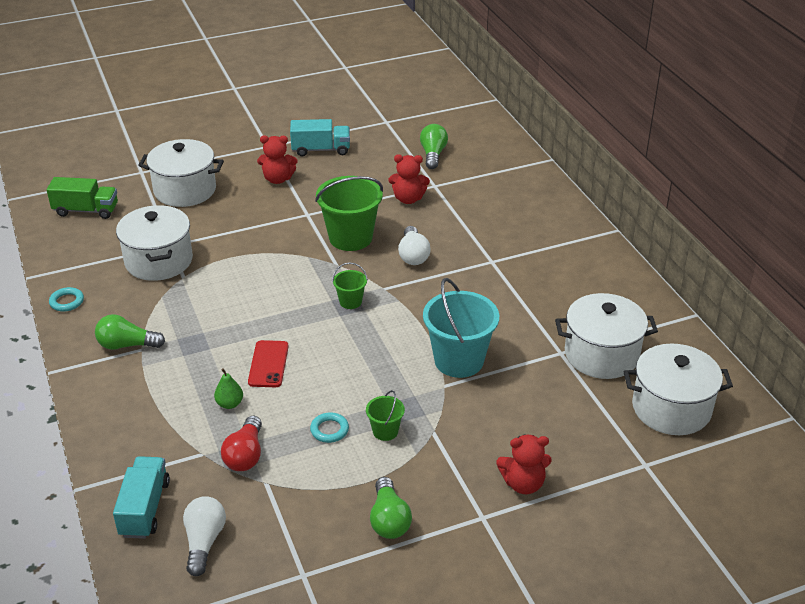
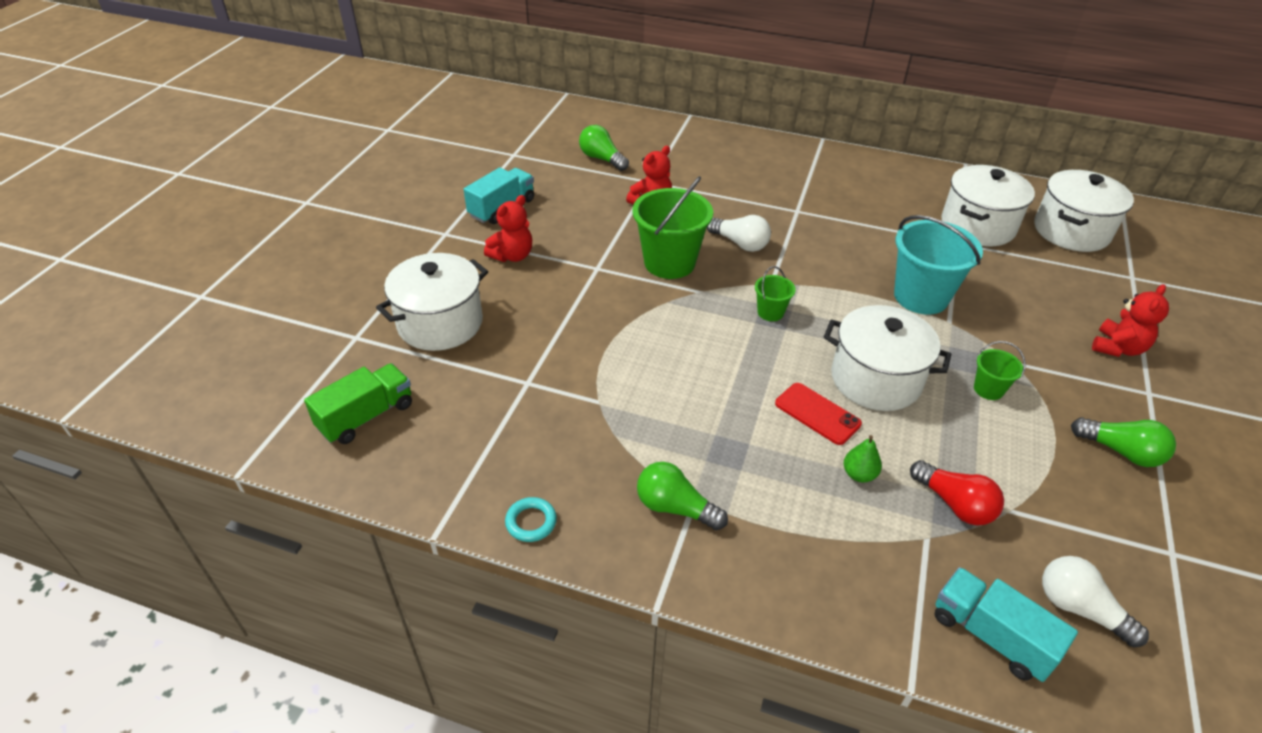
camera: 50 degrees left, 5 degrees up
(127, 345) = (675, 507): green light bulb -> green light bulb turned 75 degrees clockwise
(159, 261) = (545, 405): white pot -> white pot (875, 379)
(329, 430) = (959, 424): turquoise ring -> none

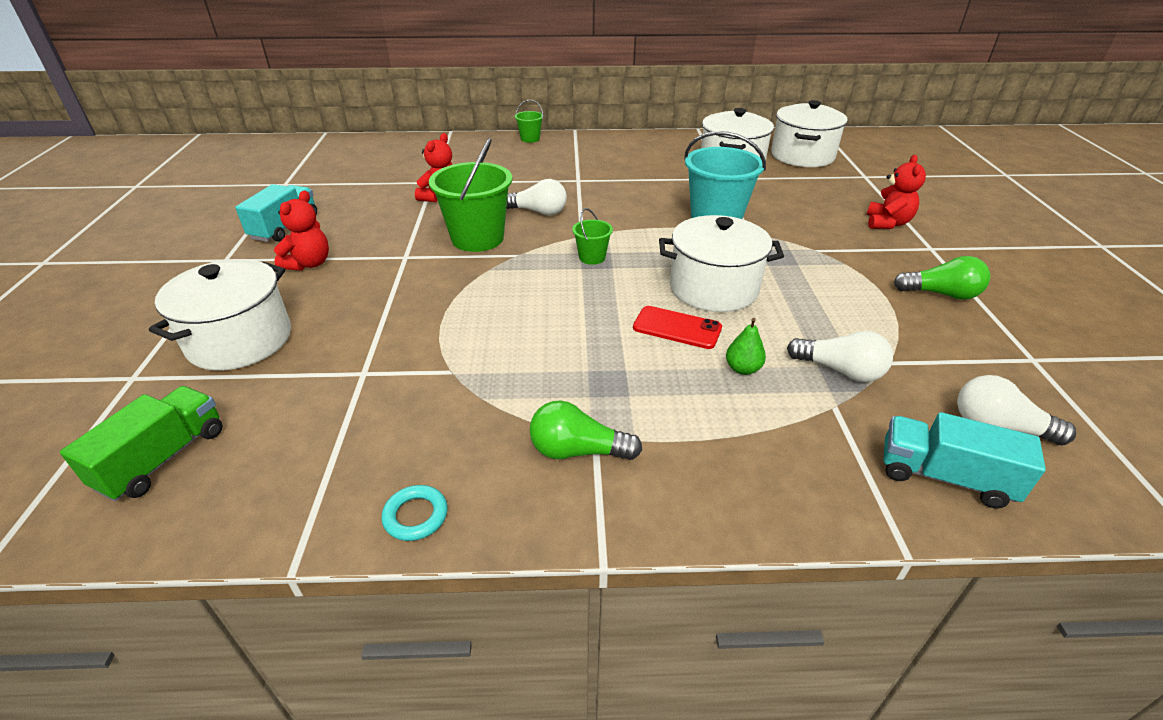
camera: 20 degrees left, 5 degrees down
(602, 159) = (378, 173): green light bulb -> none
(954, 504) = (840, 370): red light bulb -> white light bulb
(988, 389) = (811, 274): green bucket -> green bucket (530, 139)

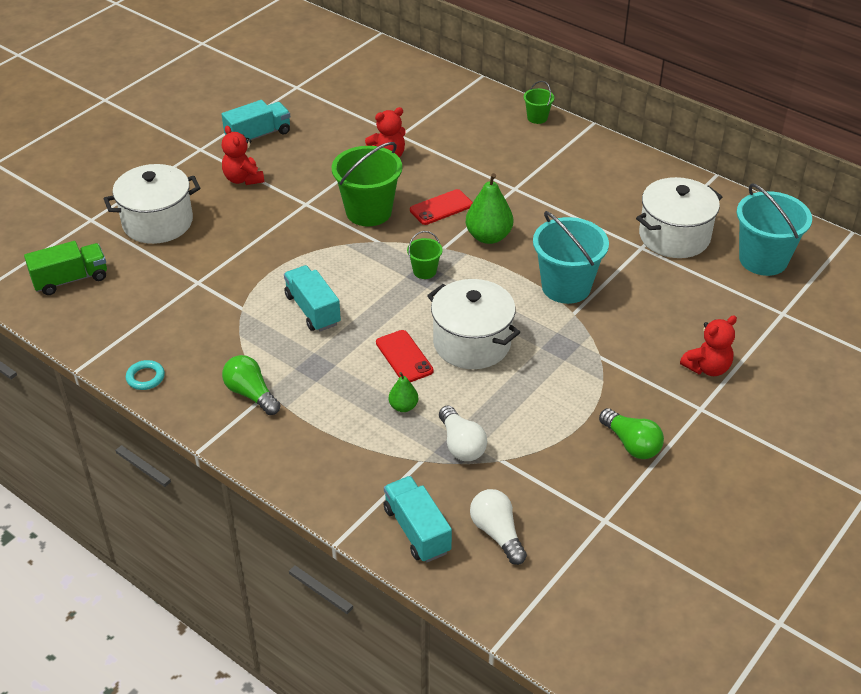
camera: 40 degrees right, 5 degrees up
(309, 264) = (243, 179): red teddy bear -> red teddy bear turned 90 degrees clockwise
(532, 334) = (313, 310): none -> turquoise truck
(538, 212) = (441, 207): white light bulb -> red phone
(606, 214) = (488, 236): none -> green pear
(802, 156) = (763, 260): white pot -> turquoise bucket

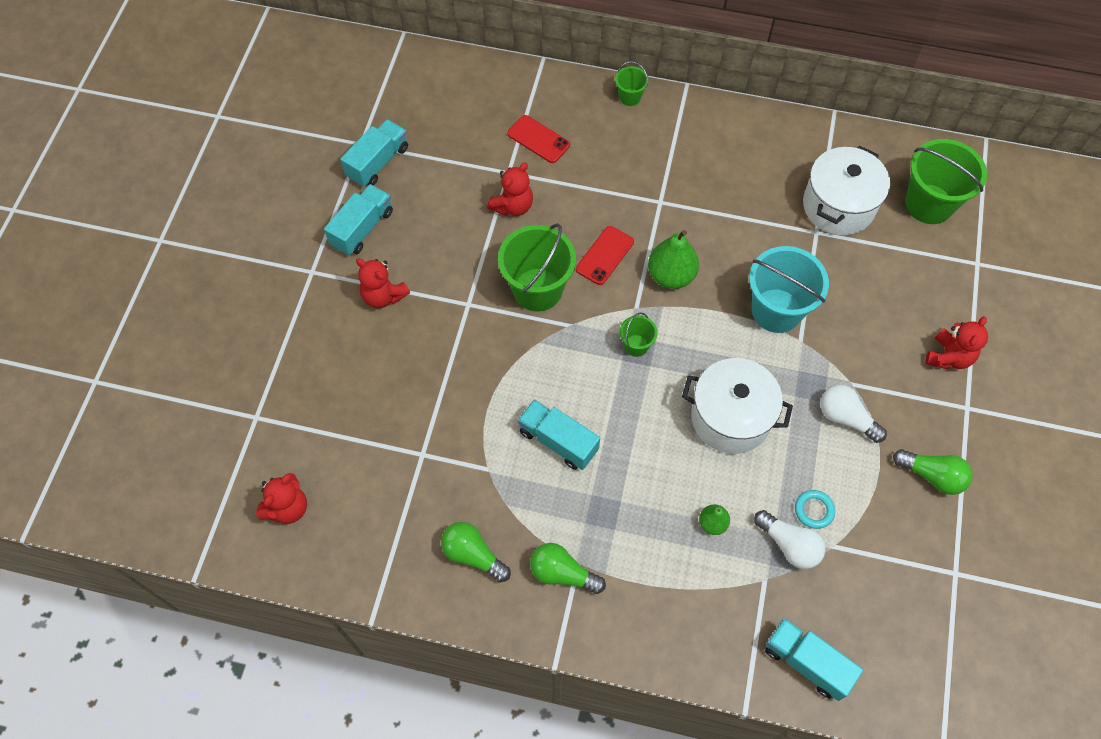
camera: 25 degrees left, 20 degrees up
(70, 279) = (287, 508): green truck -> red teddy bear
(145, 377) = (447, 600): turquoise ring -> turquoise ring (814, 510)
(157, 222) = (330, 392): white pot -> none
(188, 357) = (473, 555): none -> green light bulb
(301, 101) = (378, 162): none -> turquoise truck
(404, 357) = (678, 462): red phone -> red phone (538, 139)
(497, 533) = (876, 632): white light bulb -> white light bulb (846, 418)
(763, 260) = (929, 204): turquoise bucket -> green bucket

